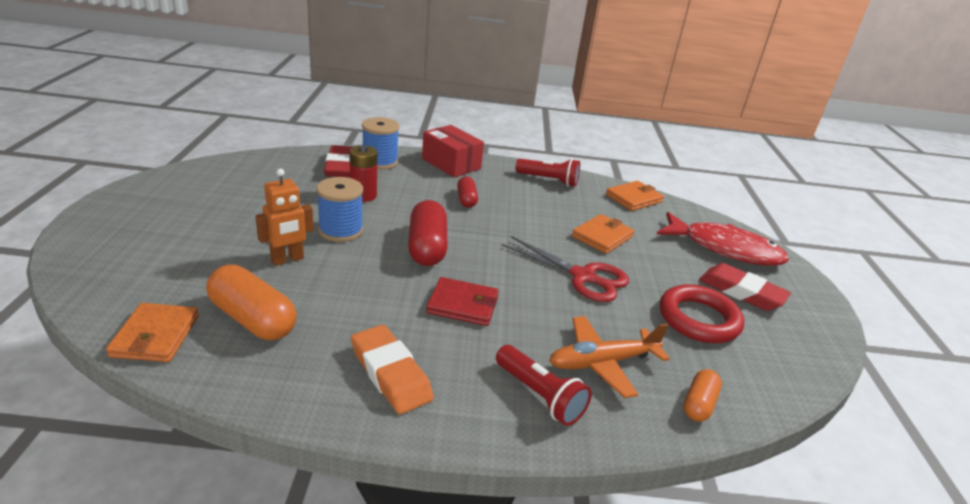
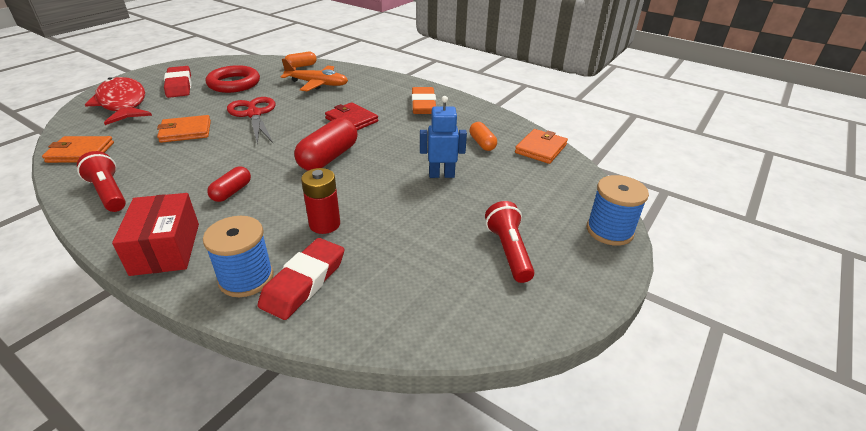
camera: 145 degrees left, 5 degrees up
(253, 319) = (482, 143): orange capsule -> orange capsule, size x0.57
(287, 260) = (441, 175): orange robot -> blue robot
(341, 230) = (381, 189): blue spool -> blue spool (609, 231)
(539, 395) = (364, 83): red flashlight -> red flashlight (508, 251)

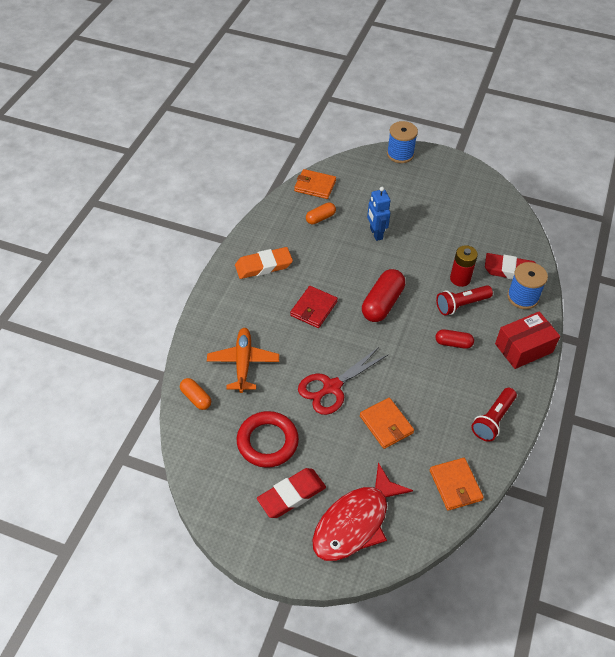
camera: 105 degrees left, 15 degrees up
(328, 157) = (382, 303): red capsule -> red capsule turned 75 degrees counterclockwise
(508, 251) = (440, 193): red flashlight -> red flashlight (461, 305)

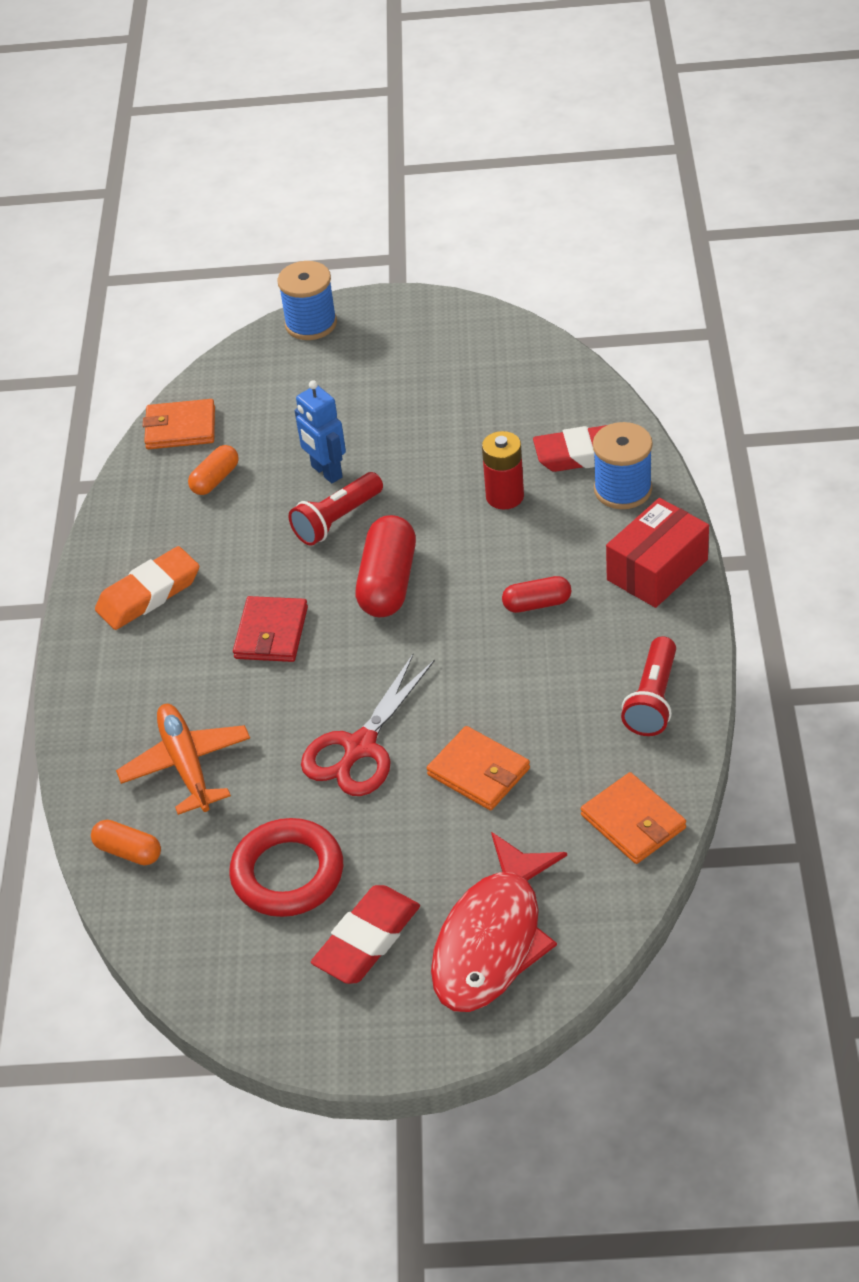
camera: 15 degrees left, 5 degrees down
(461, 305) = (524, 538): red flashlight -> red flashlight (337, 520)

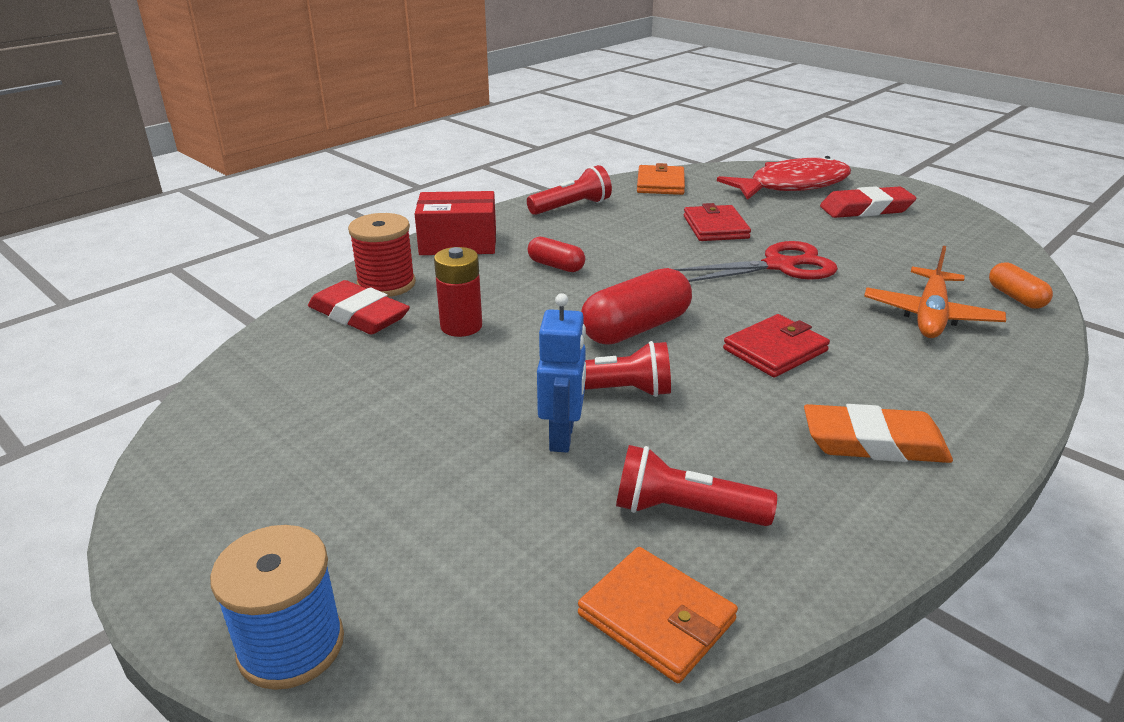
camera: 140 degrees left, 15 degrees down
(215, 479) = (685, 511): orange capsule -> red flashlight
(287, 873) = (893, 244): red ring -> none
(478, 772) = (715, 227): orange wallet -> red wallet
(623, 489) = (386, 284): blue spool -> red spool

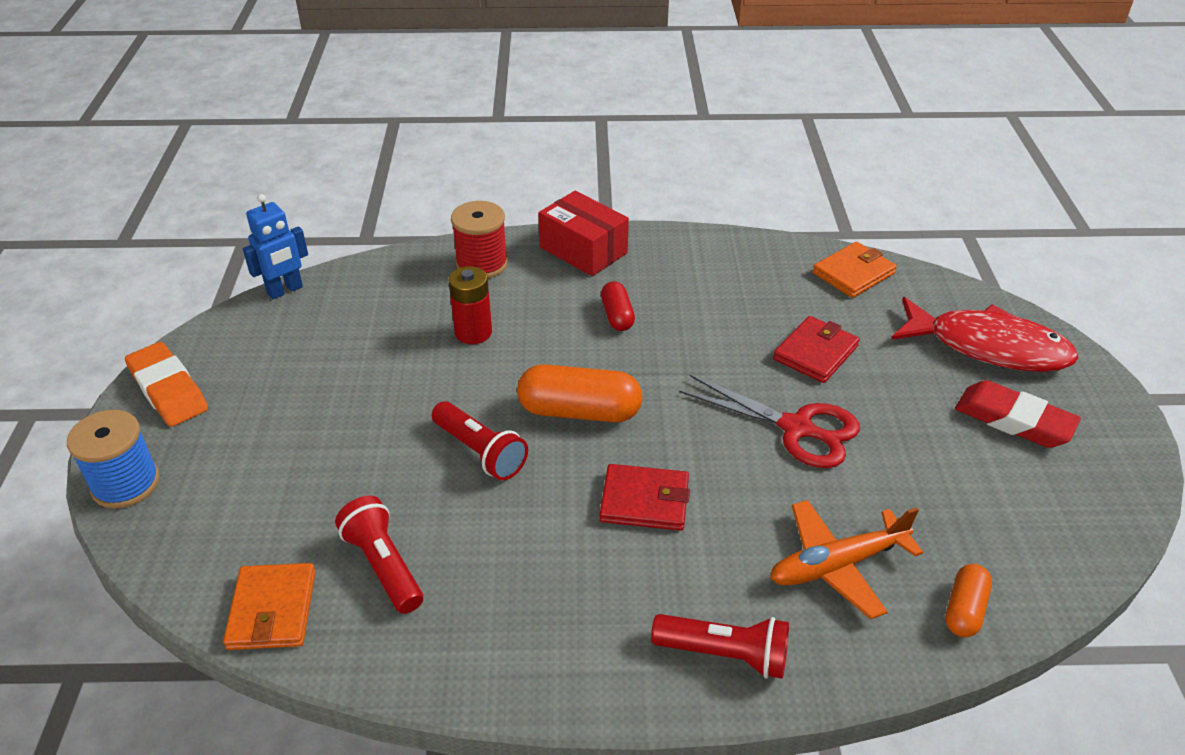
camera: 45 degrees right, 10 degrees up
(359, 315) = (429, 282): red eraser -> none
(562, 437) = (400, 463): blue robot -> blue robot (285, 290)
(571, 207) = (727, 259): red flashlight -> red flashlight (725, 654)
(636, 328) = (579, 411): red capsule -> orange capsule
(873, 443) = (574, 622): orange eraser -> orange eraser (168, 390)

